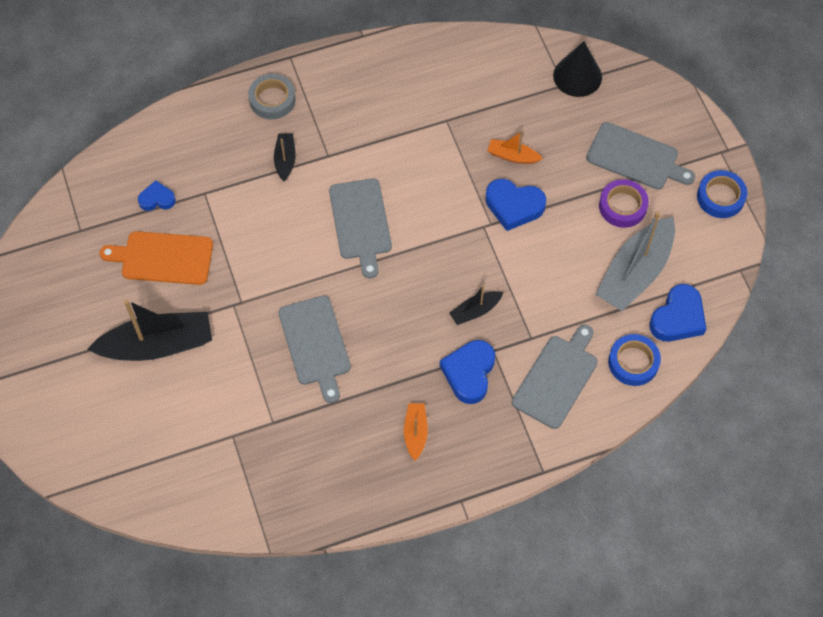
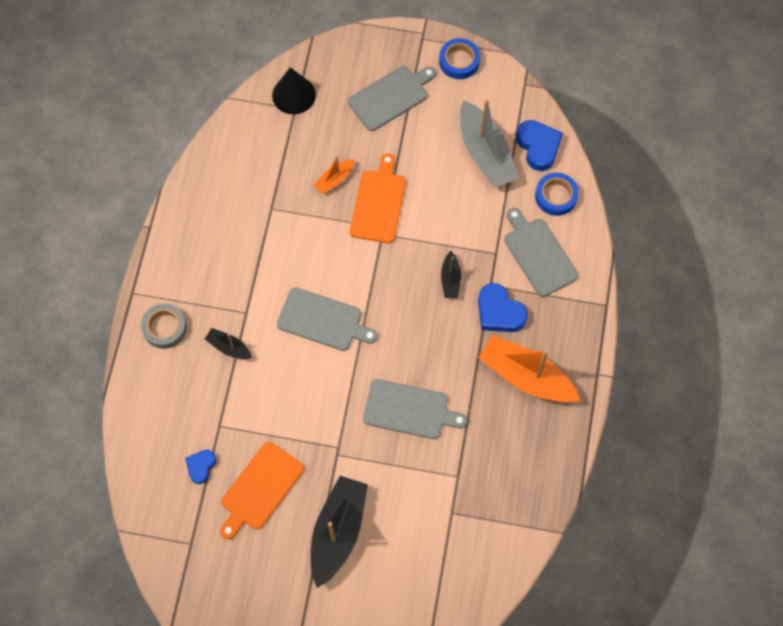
camera: 60 degrees left, 5 degrees up
(415, 433) = (526, 376): orange boat -> orange boat, size x2.06
(514, 206) = (378, 203): blue heart -> orange cutting board
(622, 206) = (426, 129): purple tape -> none

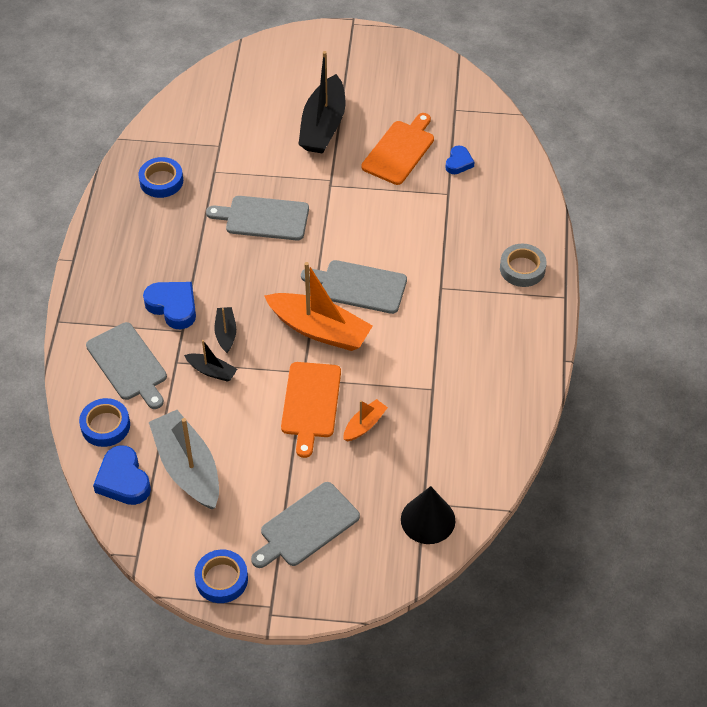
camera: 175 degrees right, 15 degrees down
(229, 347) = (452, 257): black boat -> black boat (212, 371)
(513, 468) = (161, 181): none -> blue tape
(526, 376) = (146, 253): orange boat -> orange boat (319, 330)

